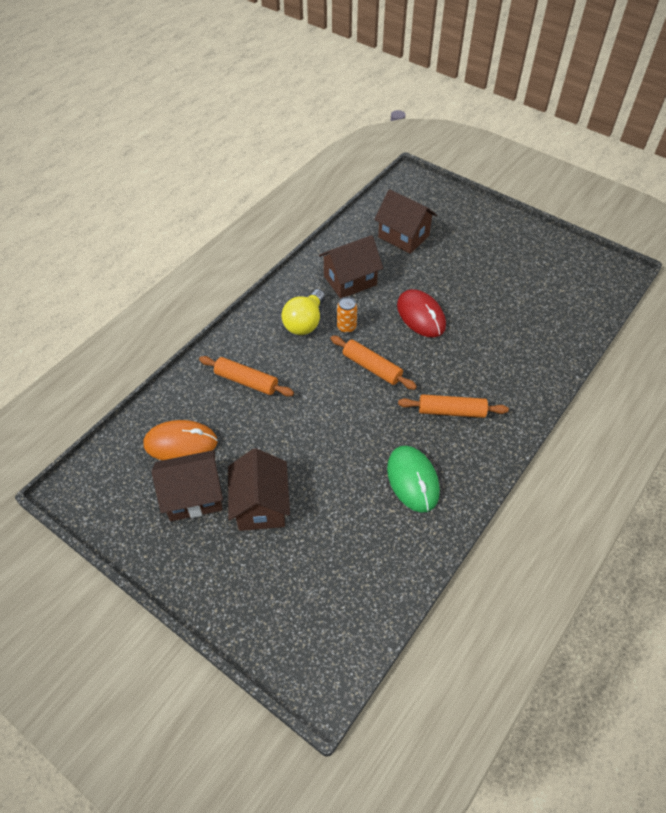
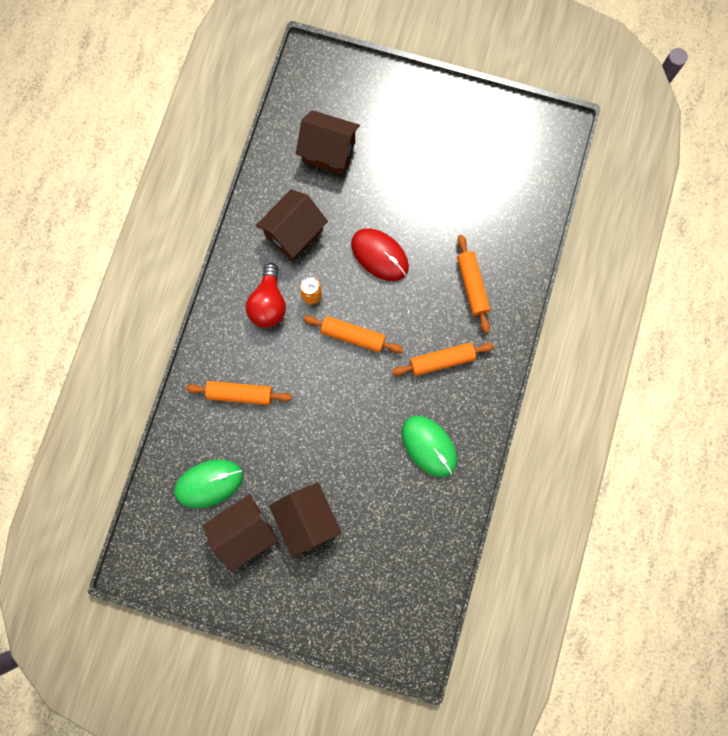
camera: 20 degrees left, 25 degrees up
(181, 443) = (209, 483): orange mouse -> green mouse
(305, 322) = (268, 304): yellow light bulb -> red light bulb
(501, 361) = (472, 286): none -> orange rolling pin

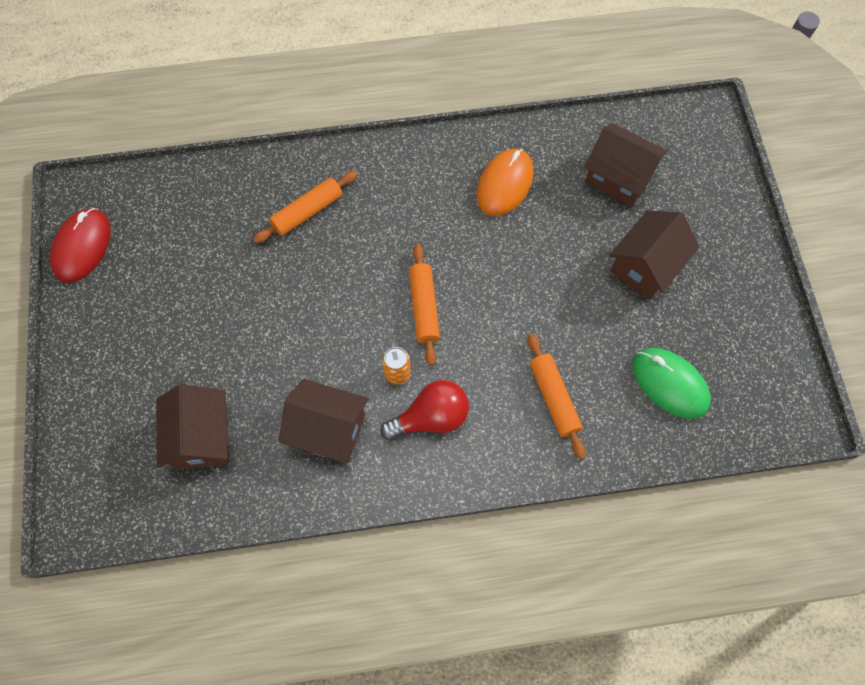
camera: 115 degrees left, 10 degrees down
(245, 532) = (696, 321): brown house -> brown house (618, 177)
(379, 255) = (314, 320): red mouse -> red mouse (82, 247)
(429, 446) = (504, 184): green mouse -> orange mouse
(442, 360) = (407, 208): orange rolling pin -> none

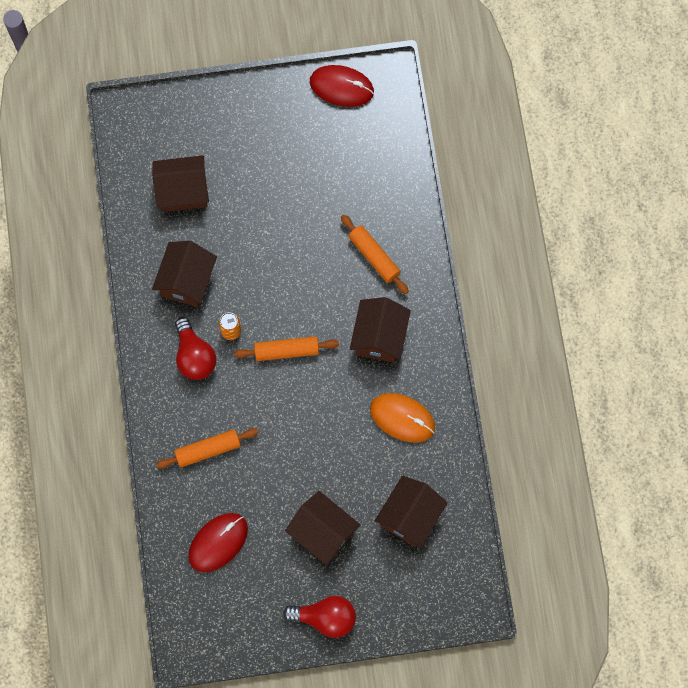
camera: 90 degrees right, 5 degrees up
(407, 206) = (379, 337): none -> brown house
(670, 384) = (218, 542): green mouse -> red mouse
(745, 263) = (325, 618): none -> red light bulb

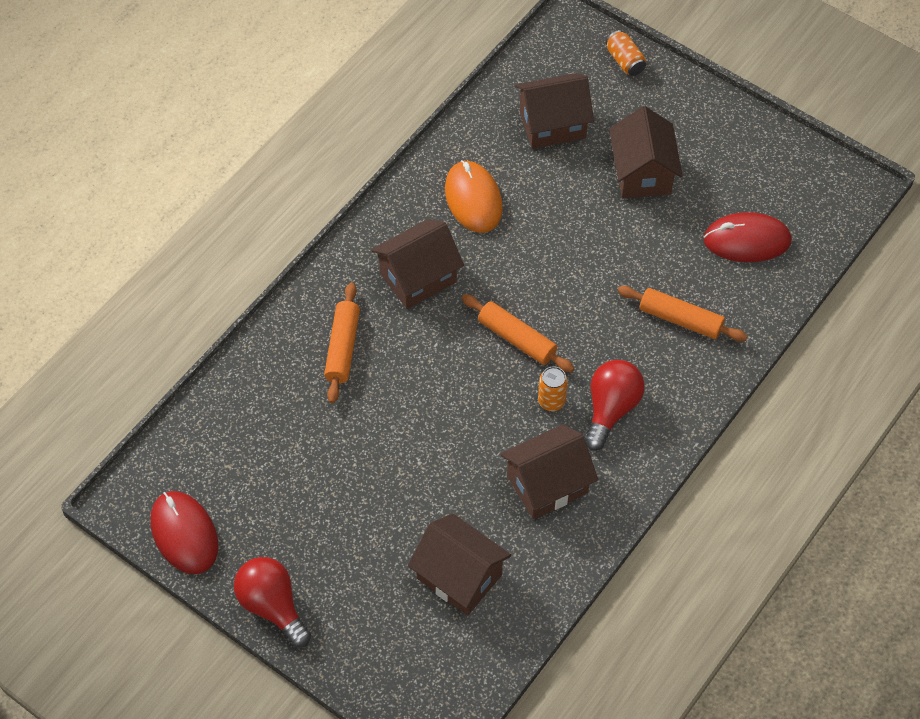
camera: 135 degrees left, 15 degrees down
(325, 618) = (707, 113): red light bulb -> red light bulb (272, 606)
(414, 610) = (625, 61): none -> orange can

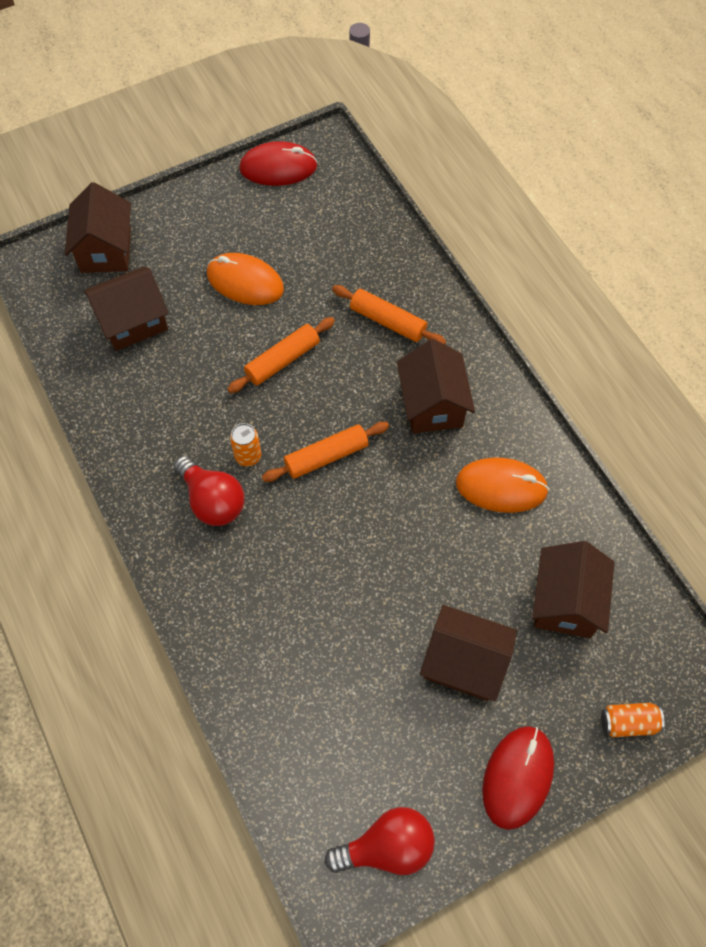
camera: 115 degrees right, 5 degrees up
(272, 606) = (187, 199): red light bulb -> red light bulb (387, 847)
(357, 495) = (245, 282): none -> orange mouse
(547, 484) = (172, 417): brown house -> brown house (106, 250)
(680, 319) = (271, 610): orange rolling pin -> orange rolling pin (282, 360)
(746, 240) = (330, 727): red mouse -> red mouse (517, 777)

